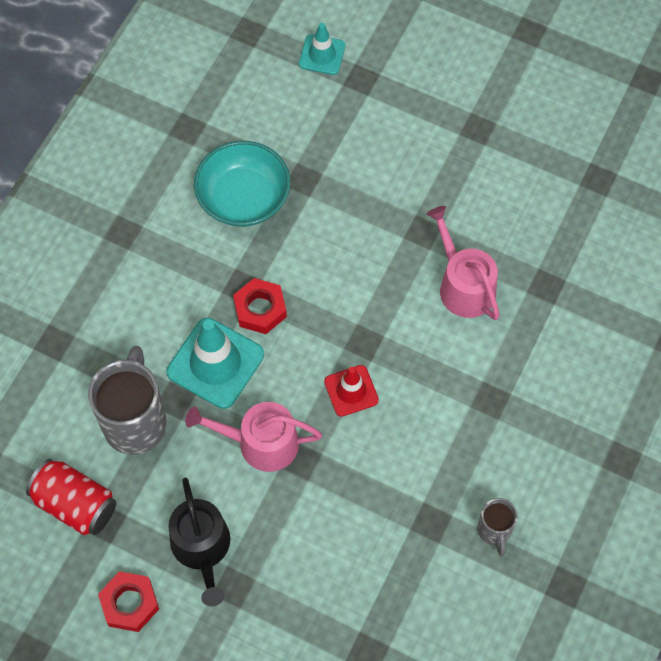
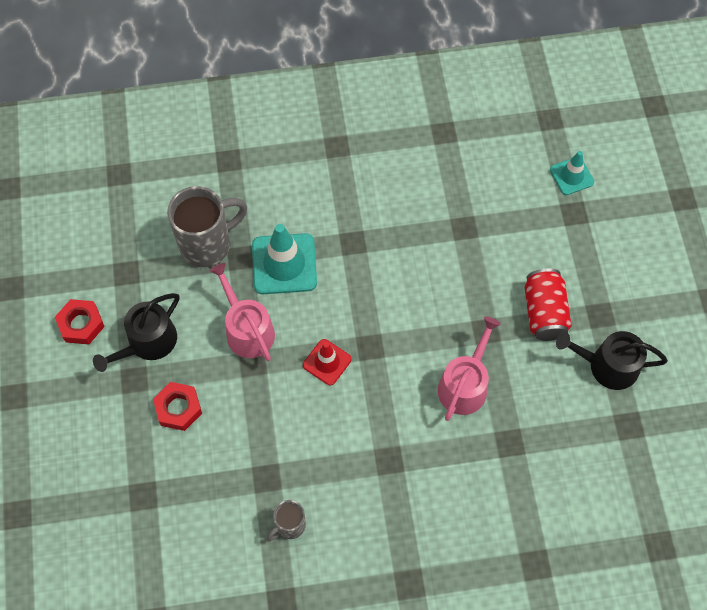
camera: 55 degrees right, 0 degrees up
(75, 504) = (126, 247): red can -> red can (544, 312)
(243, 198) = (419, 201): turquoise bowl -> none
(260, 309) = (344, 265): red nut -> red nut (178, 408)
(530, 156) = (607, 366): none -> black watering can

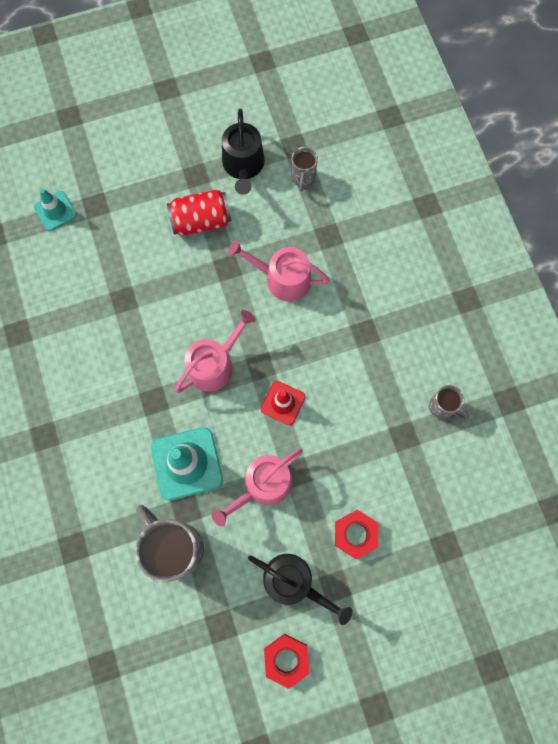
camera: 100 degrees left, 10 degrees up
(380, 303) = (214, 364): none -> pink watering can
(586, 427) = (303, 178): none -> grey mug

